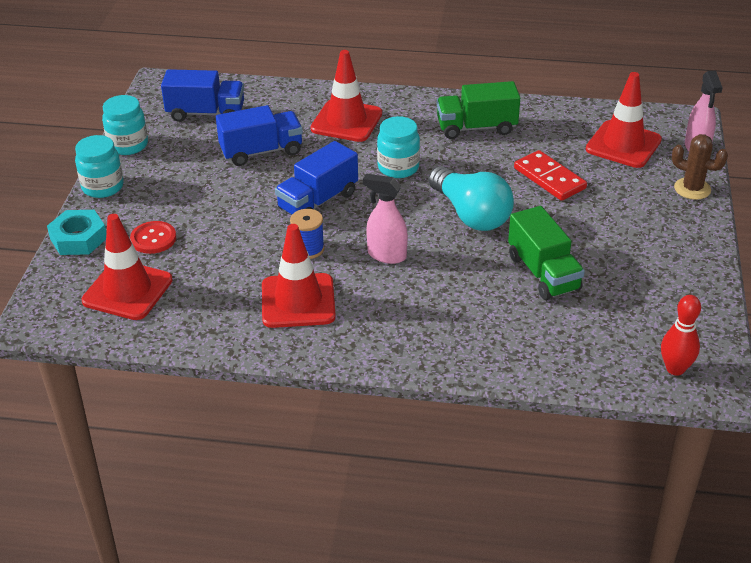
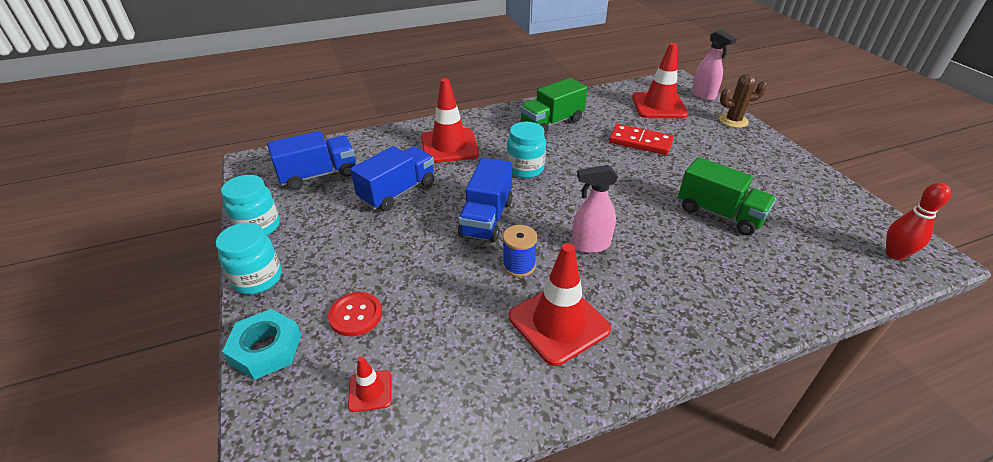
camera: 30 degrees left, 0 degrees up
(127, 290) = (370, 391): red traffic cone -> red traffic cone, size x0.47
(471, 214) = (617, 186): turquoise light bulb -> none

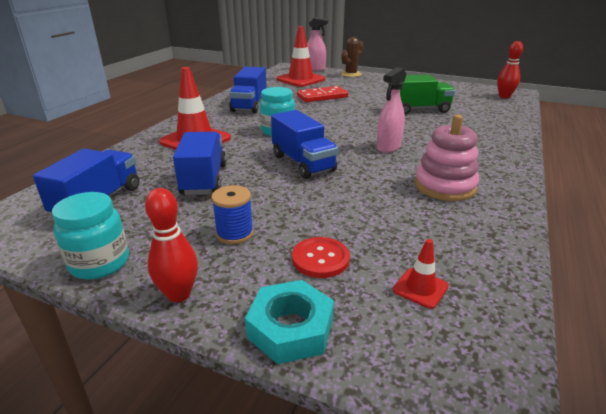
camera: 45 degrees left, 10 degrees down
(258, 279) = (179, 294): turquoise jar -> red bowling pin
(519, 265) = (370, 174): blue spool -> blue spool (235, 233)
(552, 123) = (249, 105): green truck -> blue truck
(558, 323) = (444, 186): red traffic cone -> pink stacking toy

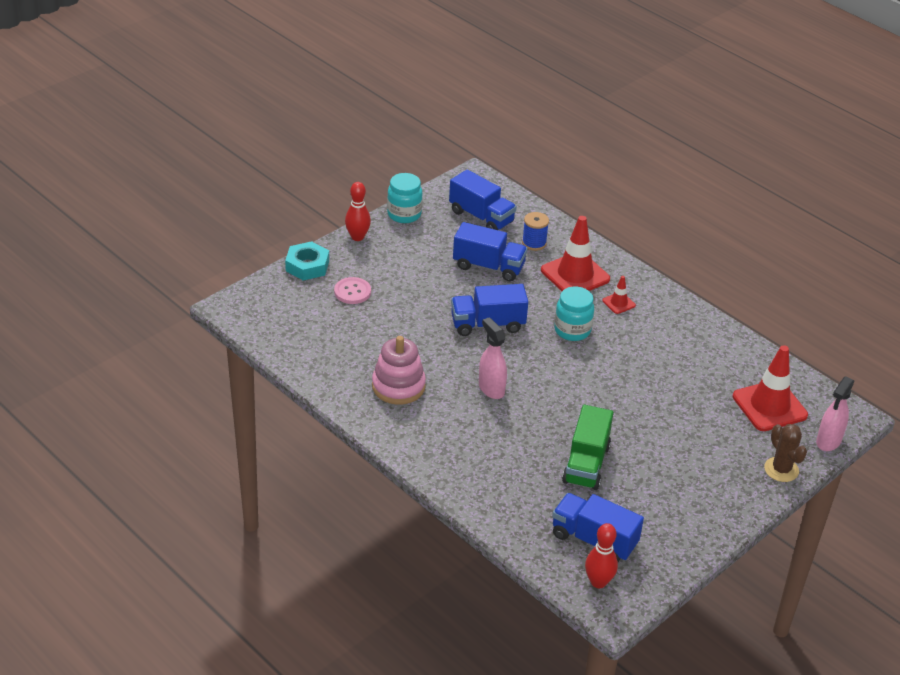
camera: 110 degrees right, 10 degrees up
(235, 233) = (402, 266): blue spool -> blue spool (534, 243)
(249, 105) = (668, 331): blue truck -> blue truck (594, 540)
(320, 259) = (352, 292): red button -> pink button
(322, 96) = (676, 400): red domino -> none
(420, 288) = (302, 318): red traffic cone -> red traffic cone (618, 303)

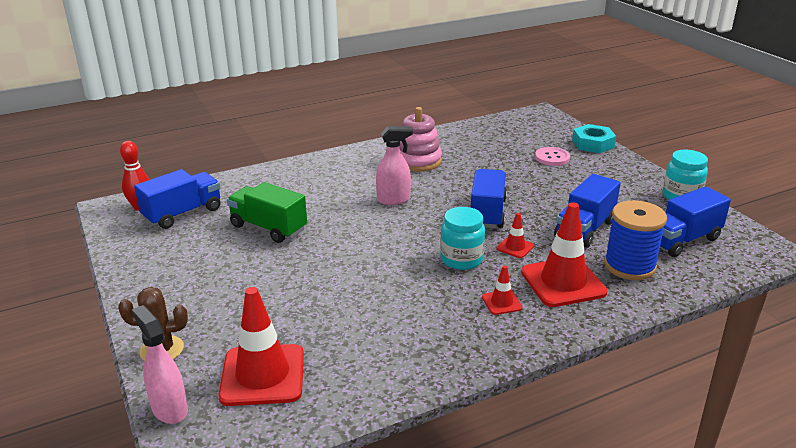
camera: 110 degrees right, 10 degrees down
(357, 237) = (638, 169): red bowling pin -> none
(534, 243) = (629, 266): blue spool -> blue spool, size x1.64
(538, 303) = (515, 247): none -> red traffic cone

